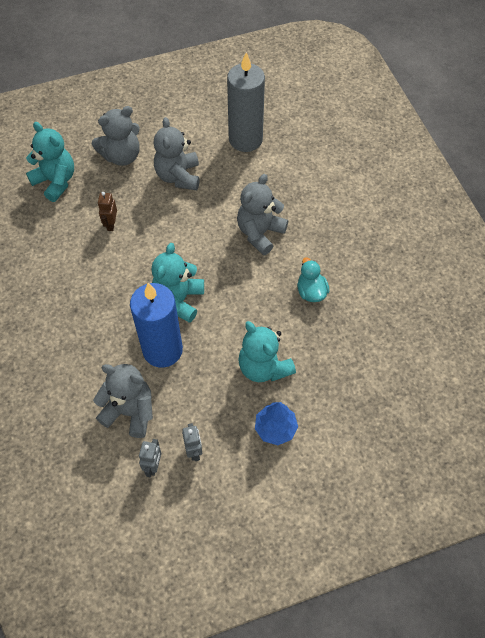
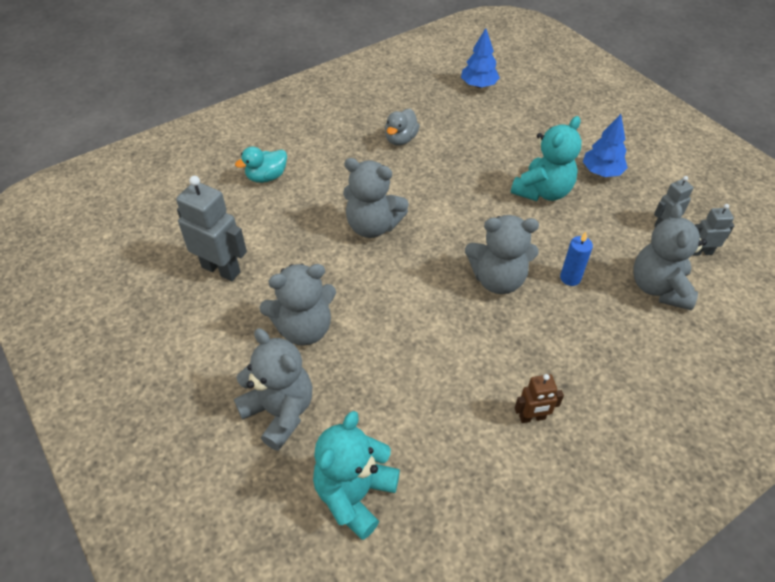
camera: 105 degrees left, 10 degrees down
(111, 224) = (412, 386): brown robot -> brown robot (532, 417)
(162, 350) = (570, 278): blue candle -> blue candle, size x0.43
(179, 300) = (498, 279): turquoise teddy bear -> grey teddy bear
(245, 139) = (221, 269): grey candle -> grey robot
(311, 291) = (435, 172): turquoise duck -> turquoise duck (266, 177)
(361, 276) = (401, 139): none -> grey duck
(434, 365) = (478, 85): none -> blue tree

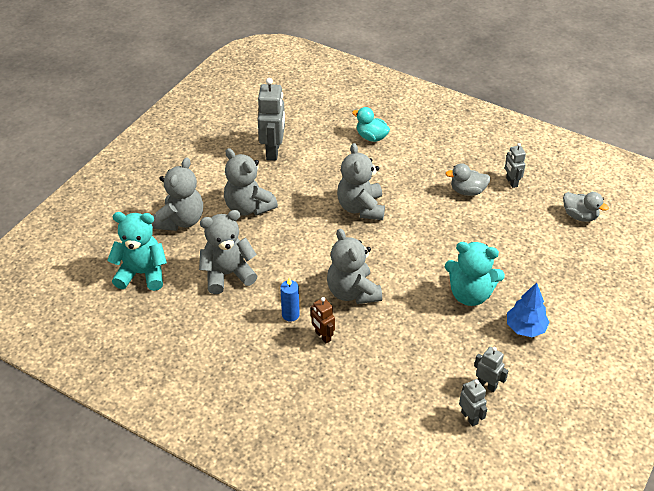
camera: 65 degrees right, 5 degrees down
(408, 107) = (511, 182): none -> grey robot
(478, 85) = (579, 216): blue tree -> grey duck
(532, 417) = (238, 343): brown robot -> brown robot (322, 336)
(570, 278) = (381, 335): blue candle -> blue candle (290, 315)
(659, 287) = (407, 394): grey teddy bear -> grey teddy bear (227, 274)

